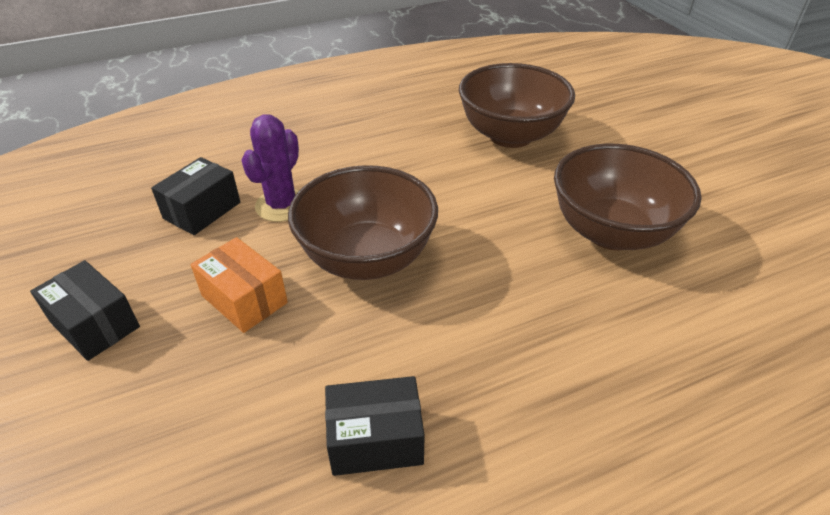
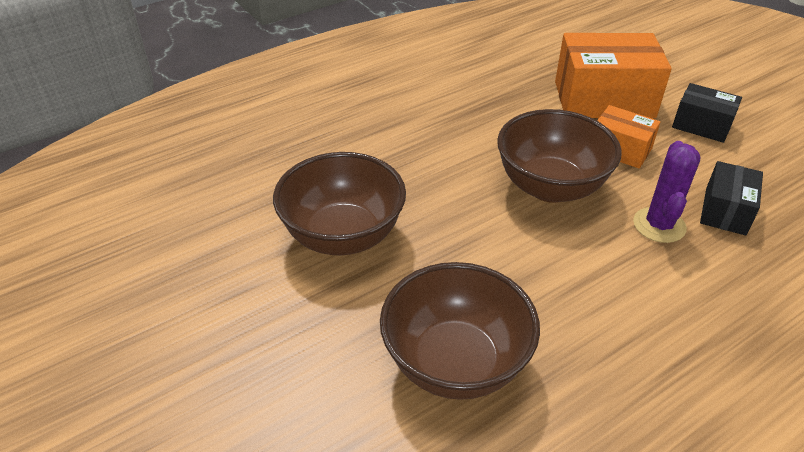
camera: 170 degrees right, 0 degrees up
(186, 403) = (604, 99): none -> orange box
(375, 440) = (491, 97): black box -> none

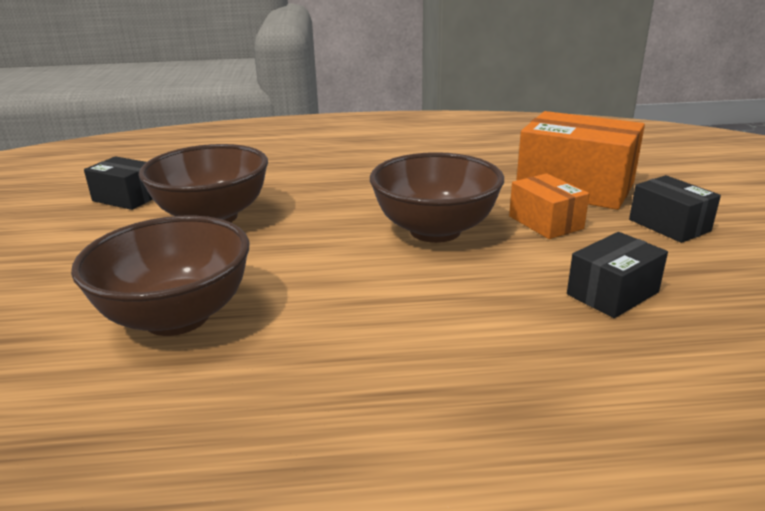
camera: 30 degrees right, 15 degrees down
(218, 240) = (127, 198): none -> black box
(659, 225) = (514, 283): purple cactus -> none

